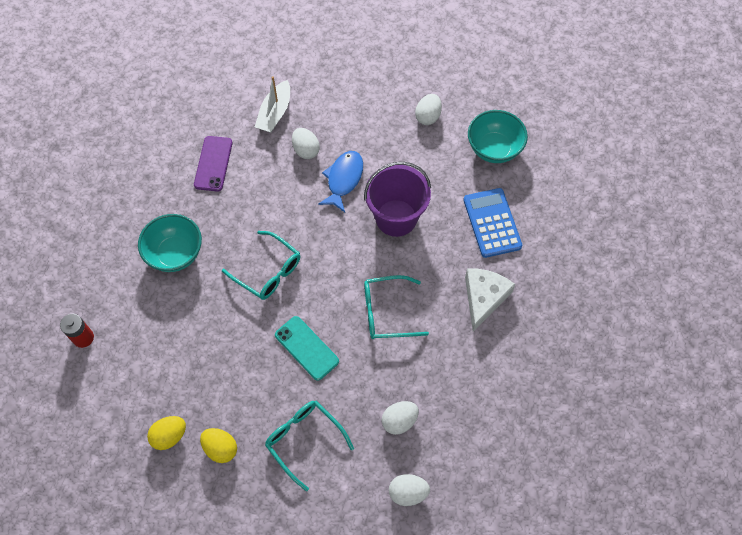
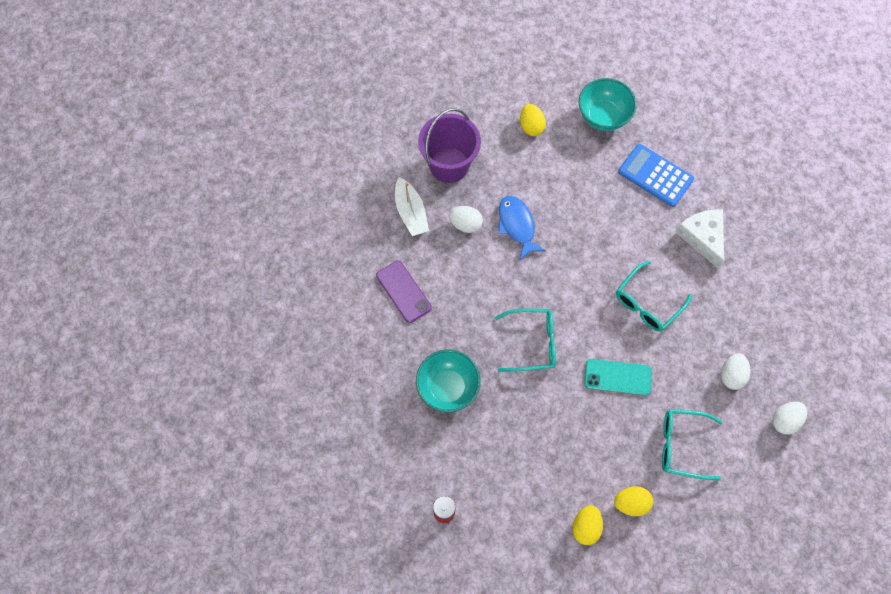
camera: 40 degrees left, 5 degrees up
(396, 218) = (584, 225): purple bucket -> purple bucket (449, 165)
(428, 116) = (531, 126): white egg -> yellow egg

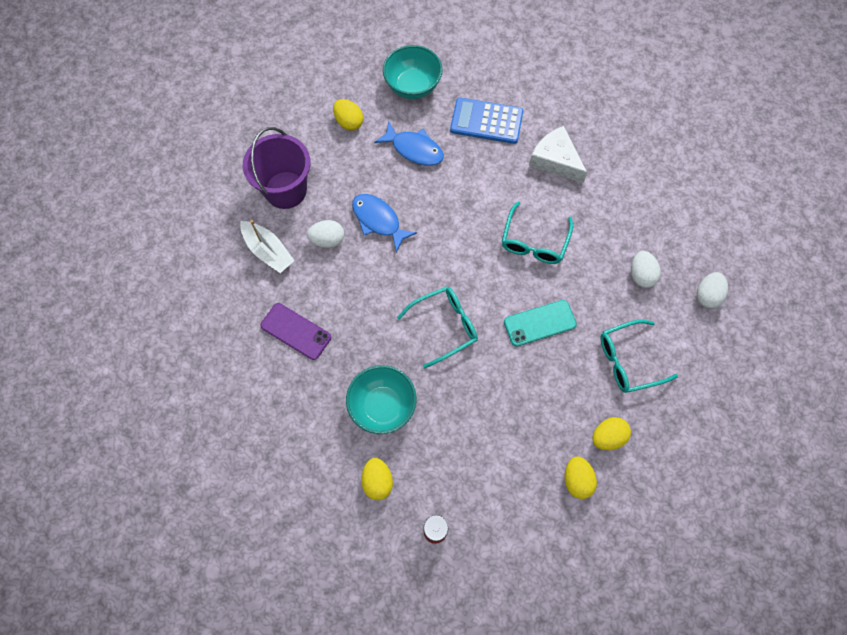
camera: 25 degrees left, 0 degrees up
(415, 448) = (377, 481): none -> yellow egg
(578, 175) = (414, 149): none -> blue fish

